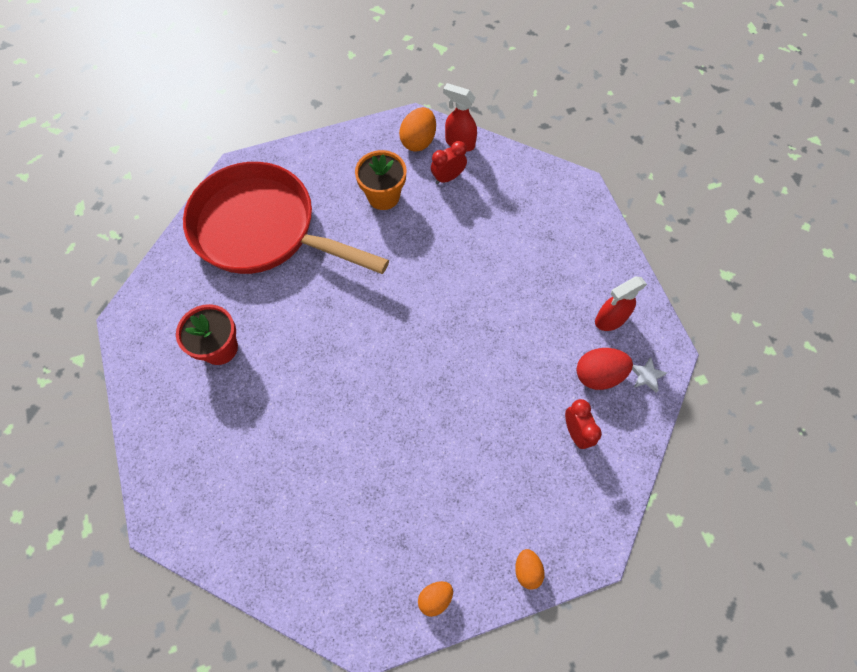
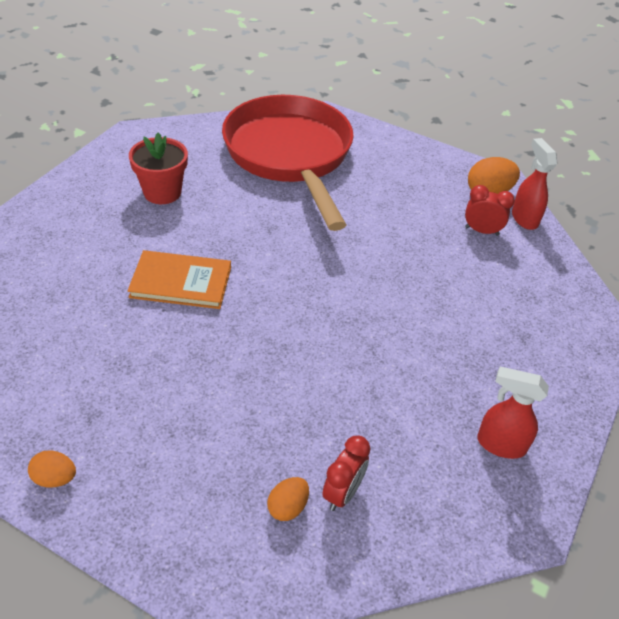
camera: 45 degrees right, 20 degrees down
(328, 402) = (181, 282): none -> orange book
(383, 196) = (409, 203): orange flower pot -> none
(527, 570) = (148, 544): orange egg -> orange egg (288, 507)
(598, 375) = (428, 473): red egg -> none
(646, 376) = (478, 521): white star -> none

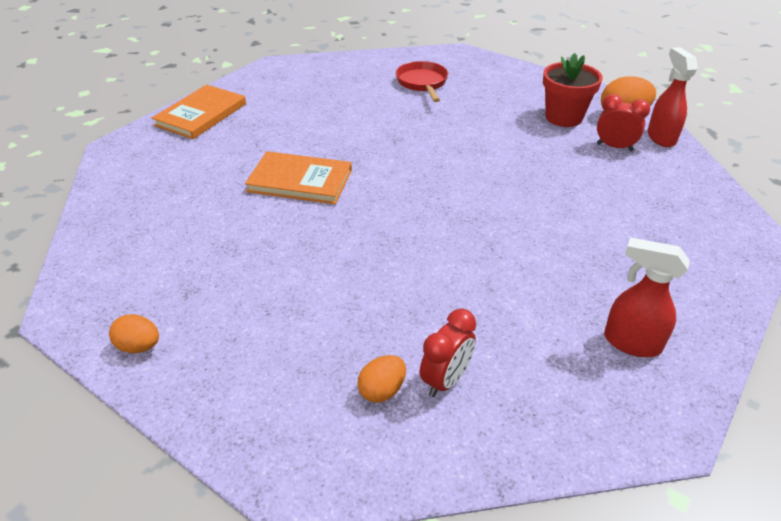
camera: 10 degrees right, 5 degrees down
(64, 202) = (201, 114): none -> orange book
(162, 192) = (294, 109): red flower pot -> red flower pot (564, 117)
(290, 155) = (422, 83): red pan -> red pan, size x0.41

